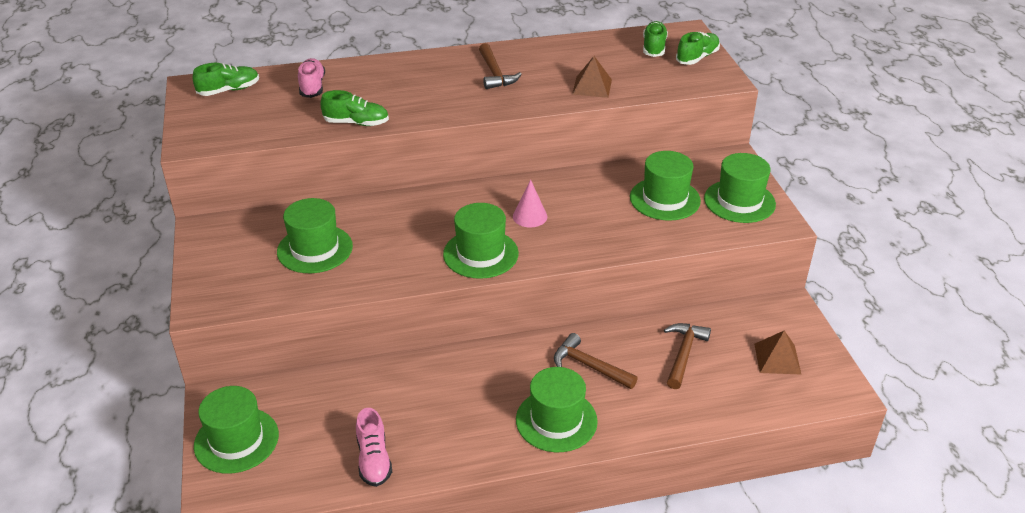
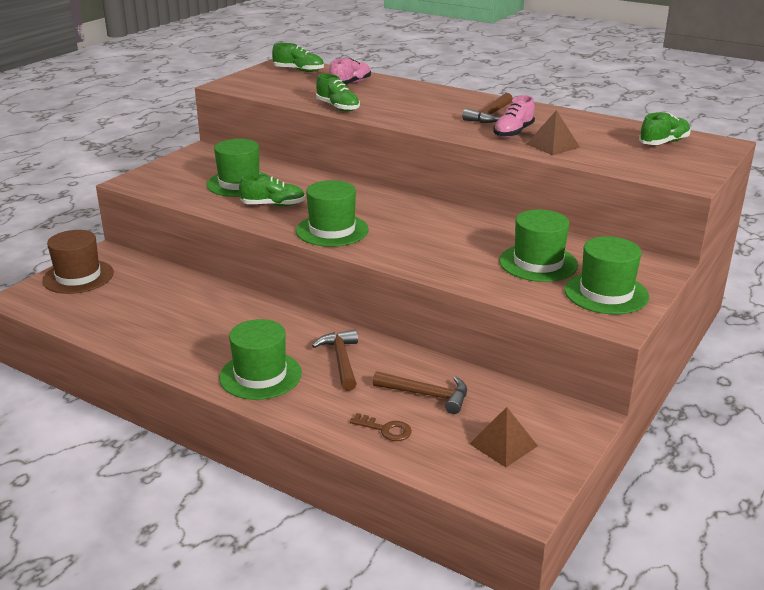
camera: 45 degrees right, 10 degrees down
(236, 440) = (78, 277): green hat -> brown hat
(374, 460) = (122, 327): pink shoe -> pink shoe (513, 132)
(530, 216) = (408, 227): pink cone -> none
(683, 354) = (426, 395): brown hammer -> brown hammer turned 45 degrees clockwise
(697, 58) = (693, 160): green shoe -> green shoe (273, 205)
(701, 400) = (386, 429): none -> brown key

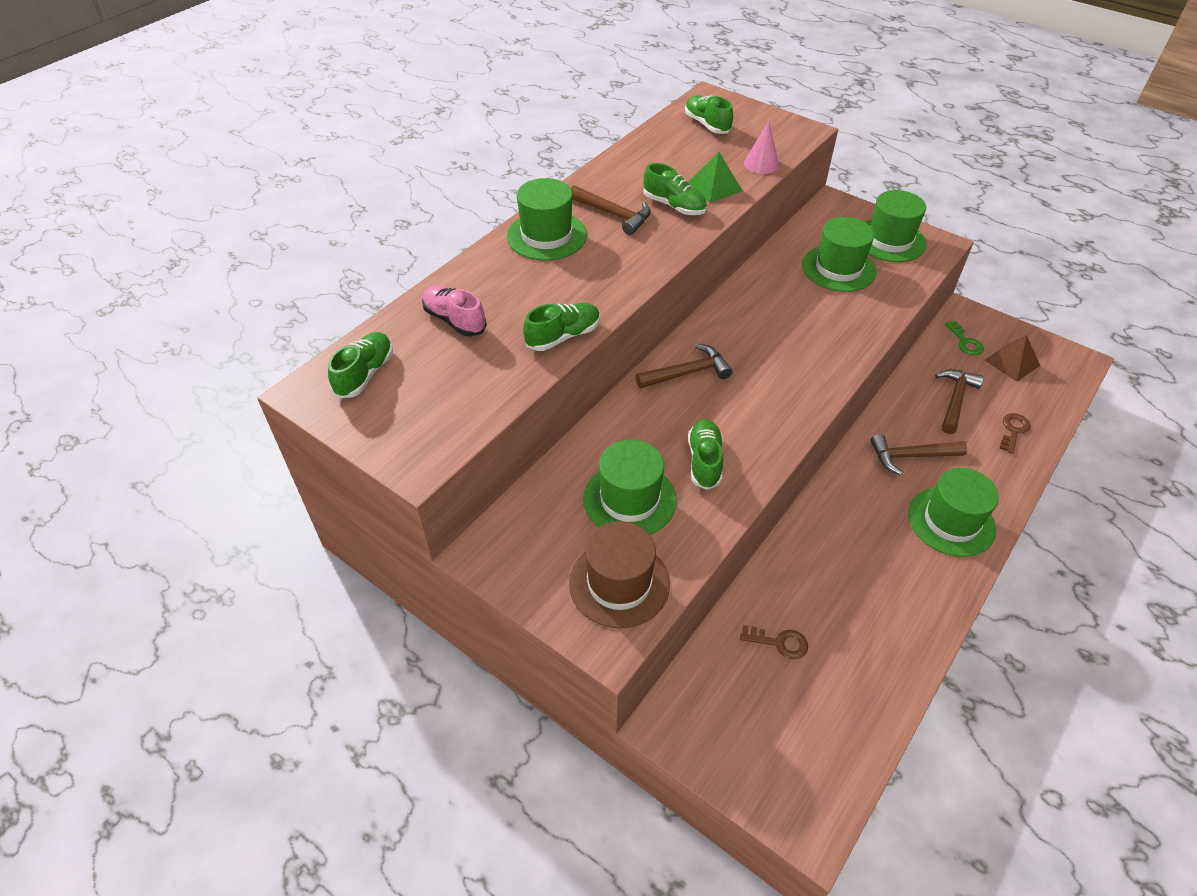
camera: 85 degrees left, 20 degrees up
(78, 277) = (743, 749): brown hat -> brown hat (619, 583)
(153, 290) = (779, 643): none -> brown key
(332, 230) = (777, 407): green hat -> green hat (546, 236)
(368, 199) = (687, 373): none -> brown hammer
(513, 132) = (674, 206): pink shoe -> green shoe
(529, 413) = (965, 342): none -> green key
(553, 145) = (714, 186): brown pyramid -> green pyramid
(606, 162) = (761, 164): none -> pink cone

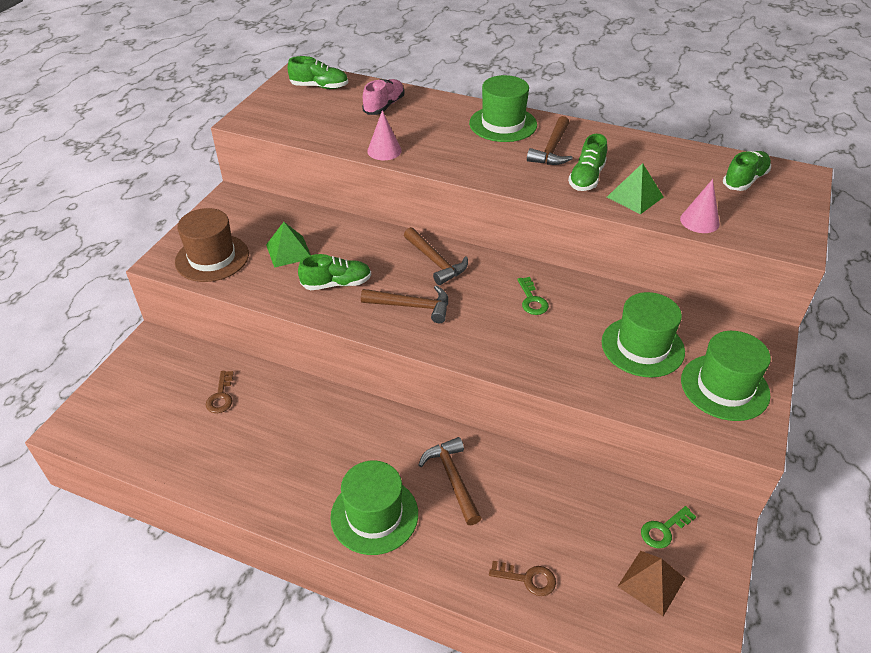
camera: 75 degrees right, 5 degrees down
(563, 336) = (384, 151): green shoe -> pink cone
(629, 499) = (288, 251): green hat -> green pyramid
(765, 318) = (532, 300): none -> green key
(955, 400) = (554, 519): brown hammer -> brown hammer (412, 306)

